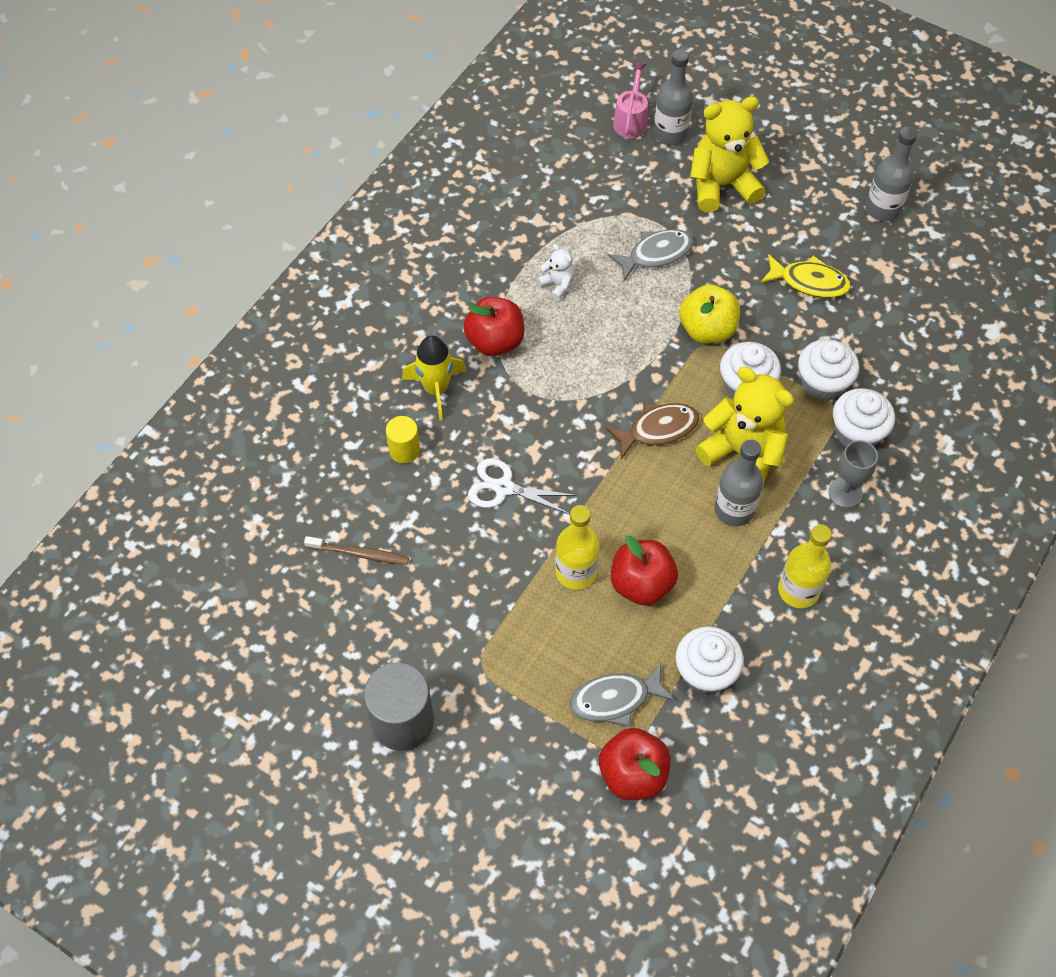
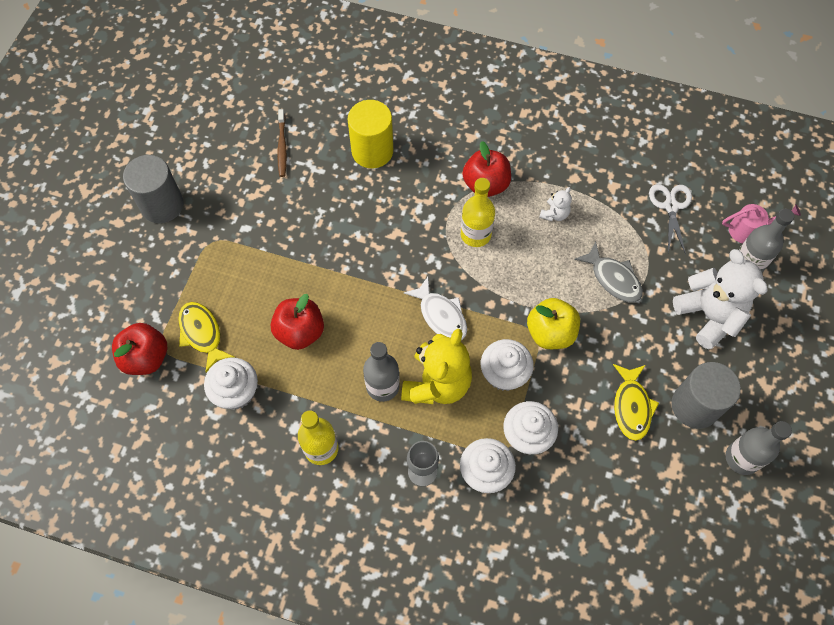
camera: 75 degrees right, 5 degrees up
(404, 450) = (372, 151): yellow cylinder -> yellow cylinder, size x1.81
(436, 389) = (430, 157): yellow rocket -> none
(503, 488) = (358, 221): white scissors -> white scissors (670, 206)
(576, 572) = (300, 285): yellow bottle -> yellow bottle (475, 234)
(615, 699) = (202, 334): grey fish -> yellow fish
(658, 429) = (441, 315): brown fish -> white fish
(722, 185) = (709, 315): yellow teddy bear -> white teddy bear
(820, 229) = (694, 406): none -> grey cylinder

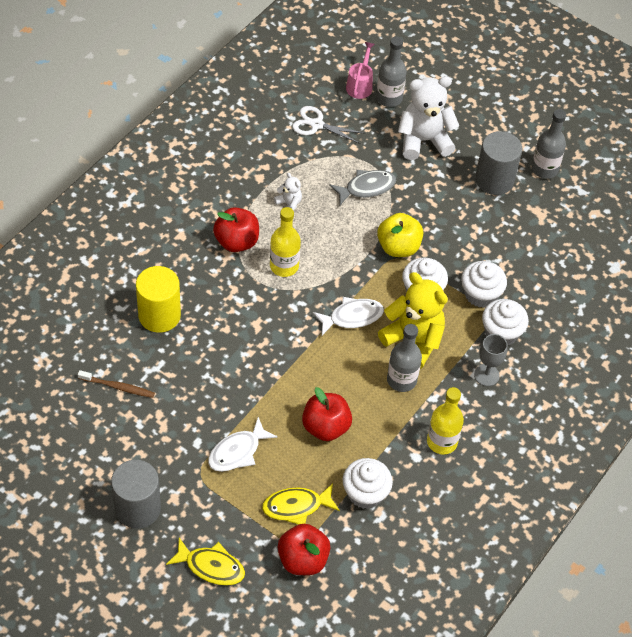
camera: 75 degrees left, 10 degrees down
(246, 264) = (237, 452): none -> white fish
(631, 406) = (481, 218): yellow fish -> yellow fish (211, 566)

